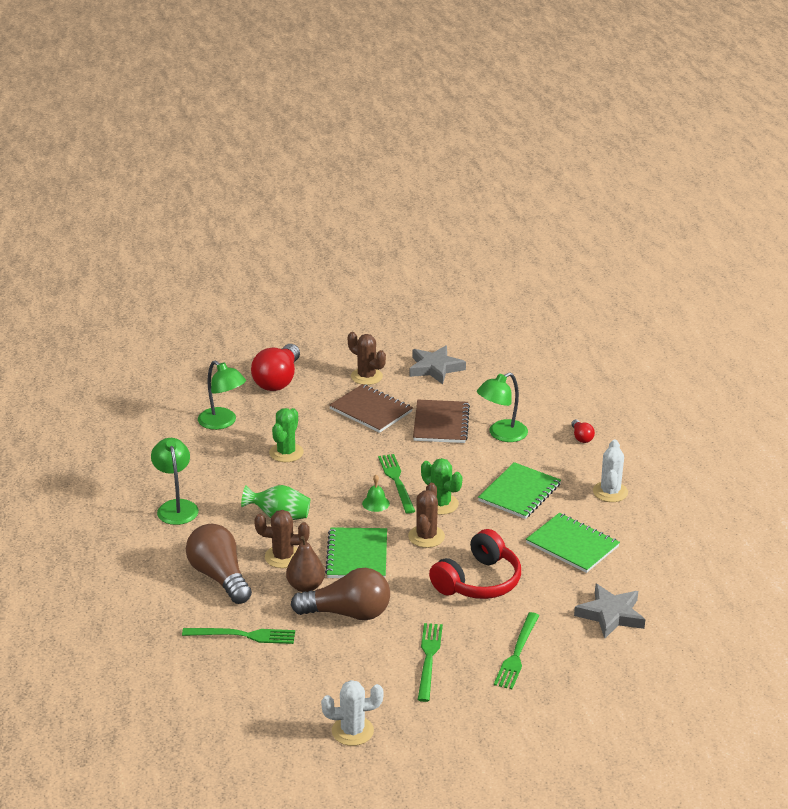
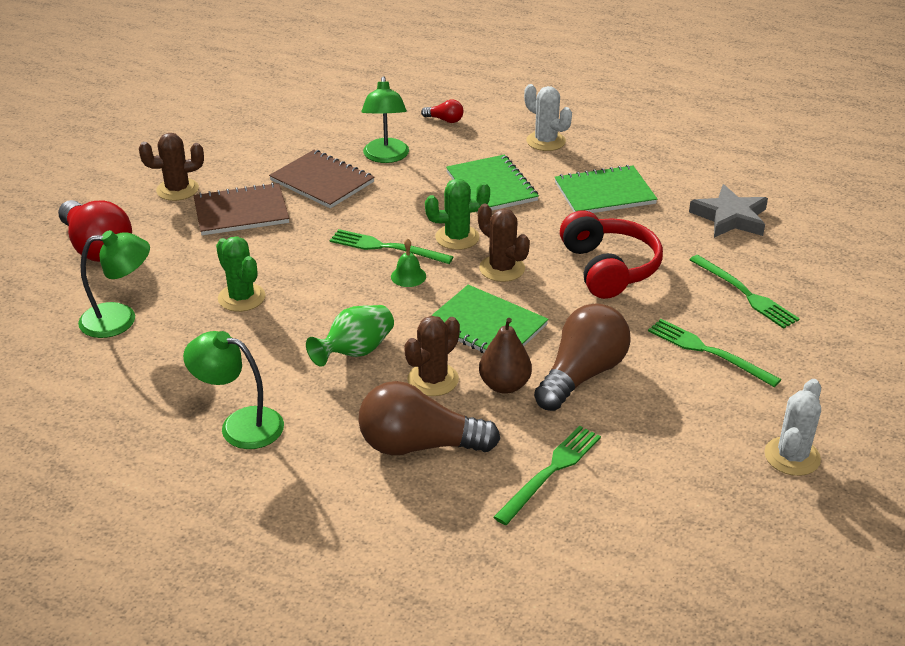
camera: 55 degrees left, 5 degrees up
(435, 368) = (224, 146): grey star -> none

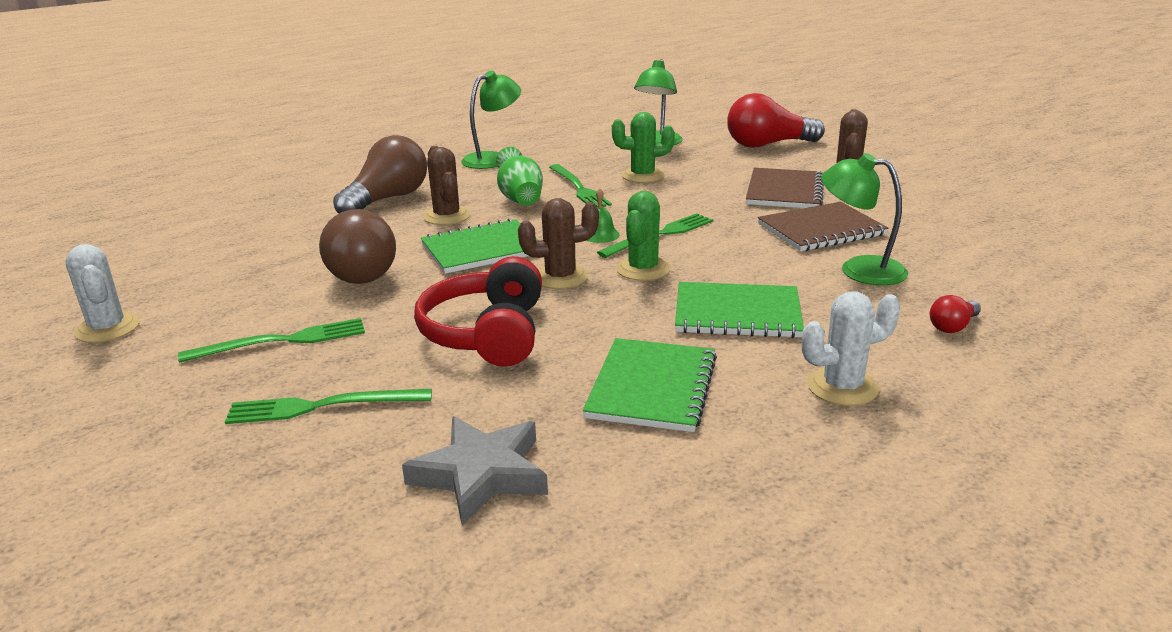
camera: 120 degrees right, 10 degrees down
(504, 385) = (398, 238): brown pear -> none
(550, 472) = (287, 231): green fork -> green fork (578, 188)
(608, 268) = (487, 334): red headphones -> red headphones turned 75 degrees clockwise

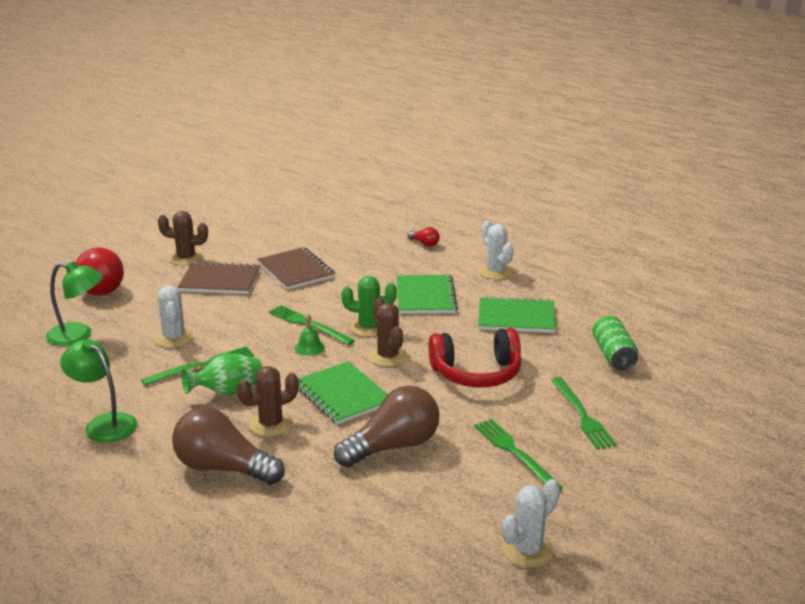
camera: 100 degrees left, 0 degrees up
(481, 474) = (613, 355): grey star -> green can
(642, 176) = (174, 338): green cactus -> white cactus
(859, 269) = (358, 262): green lamp -> none

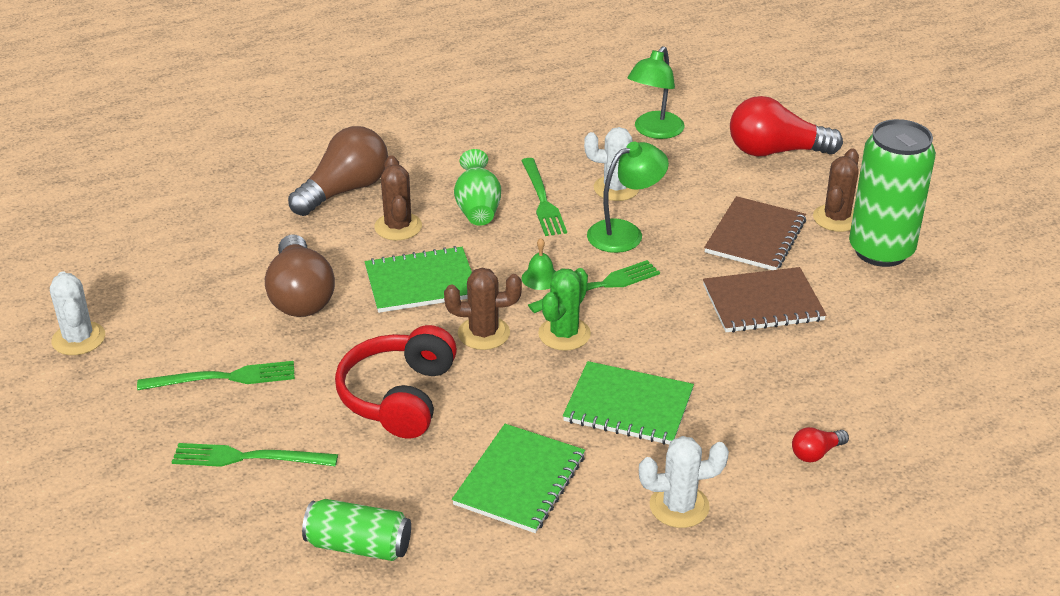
camera: 110 degrees right, 10 degrees up
(104, 424) = (467, 136): green lamp -> green lamp (625, 233)
(219, 243) = (881, 251): none -> green can

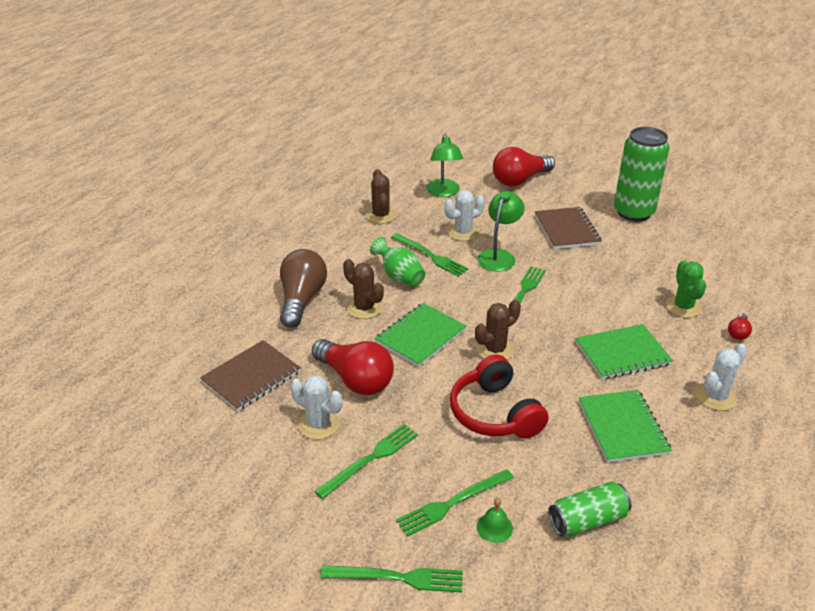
camera: 35 degrees left, 0 degrees up
(78, 339) = (232, 485): white cactus -> white cactus (319, 424)
(121, 493) = (397, 577): none -> green fork
(300, 296) = (355, 379): brown light bulb -> red light bulb
(540, 278) = (485, 302): green bell -> green bell (494, 527)
(564, 334) = (539, 329): green cactus -> green cactus (683, 307)
(763, 303) = (615, 264): brown notebook -> brown notebook (251, 377)
(836, 218) = (592, 204): brown cactus -> brown cactus (381, 215)

